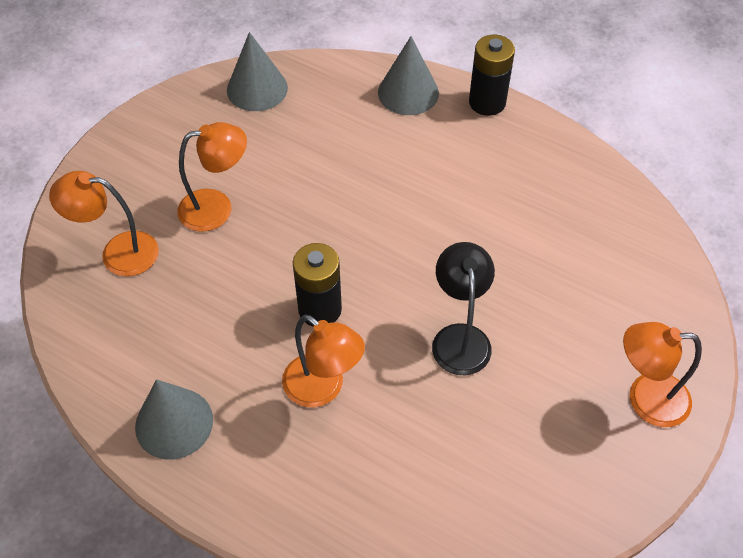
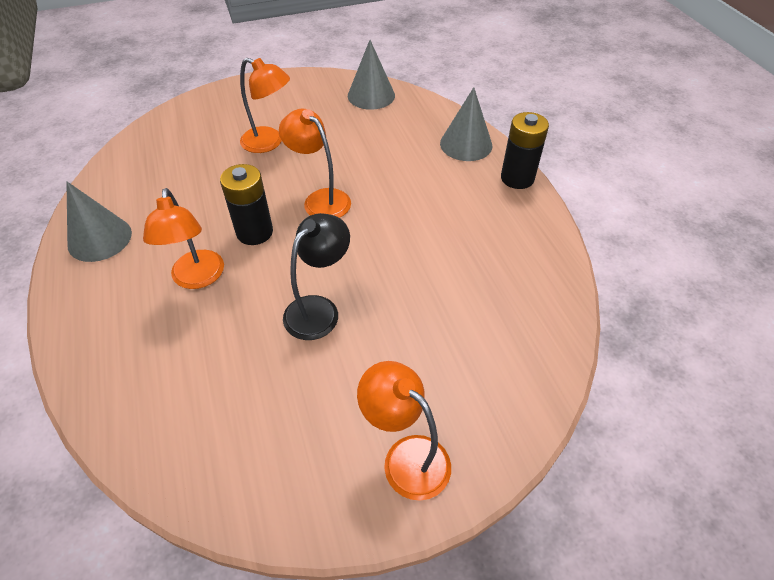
camera: 40 degrees right, 5 degrees down
(118, 253) = (190, 135): orange lamp -> orange lamp (320, 199)

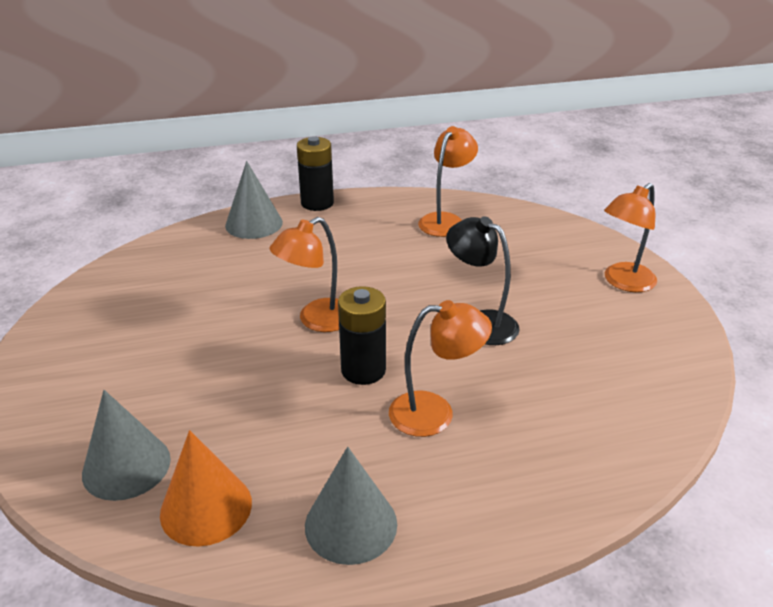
camera: 85 degrees left, 15 degrees down
(133, 174) = (206, 508): none -> orange cone
(269, 143) = (188, 363): orange lamp -> orange lamp (445, 220)
(371, 95) = (124, 278): grey cone -> grey cone (126, 466)

